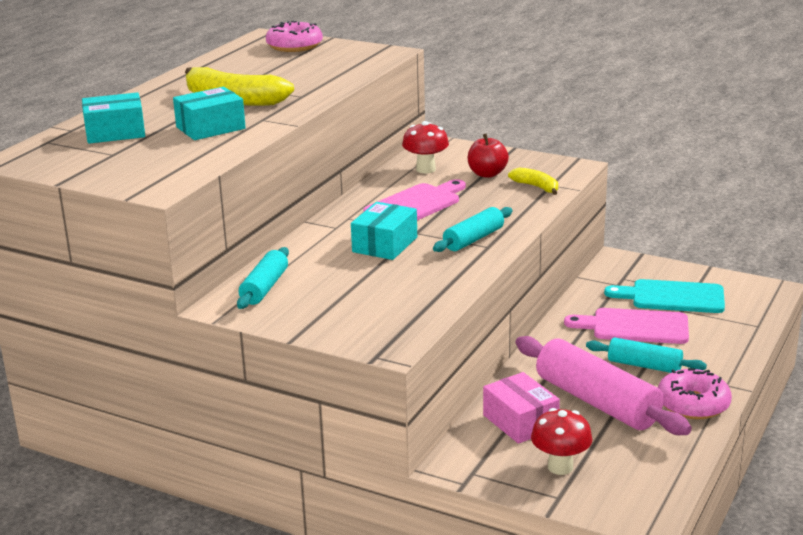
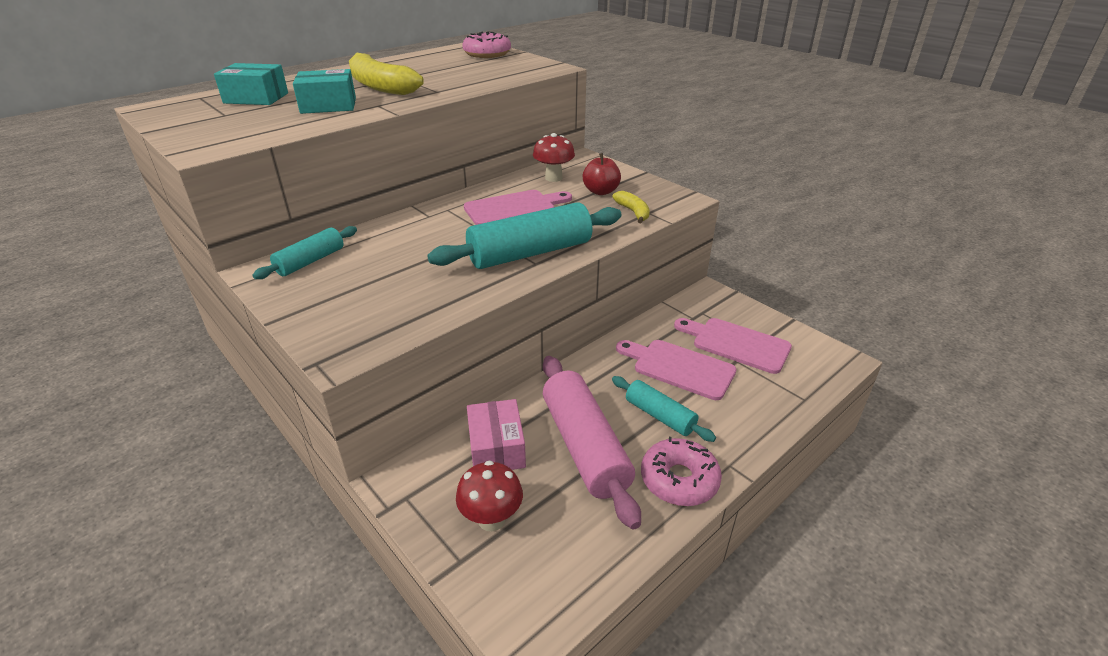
camera: 20 degrees right, 10 degrees up
(385, 244) = (450, 241): turquoise box -> none
(473, 239) = (530, 253): turquoise rolling pin -> turquoise rolling pin, size x1.78
(672, 297) = (736, 344): turquoise cutting board -> pink cutting board

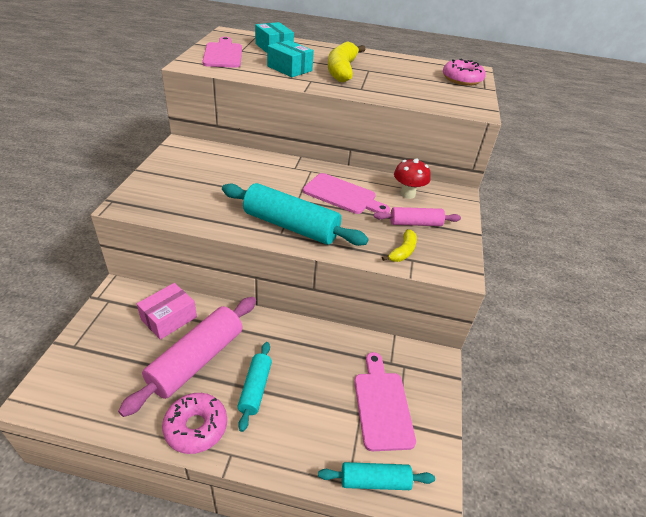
camera: 50 degrees right, 5 degrees up
(310, 261) = (204, 154): turquoise rolling pin -> turquoise rolling pin (374, 481)
(491, 519) = (110, 344): red mushroom -> none
(601, 191) = (415, 223): red apple -> pink rolling pin
(679, 368) = (319, 379): pink cutting board -> pink cutting board (223, 54)

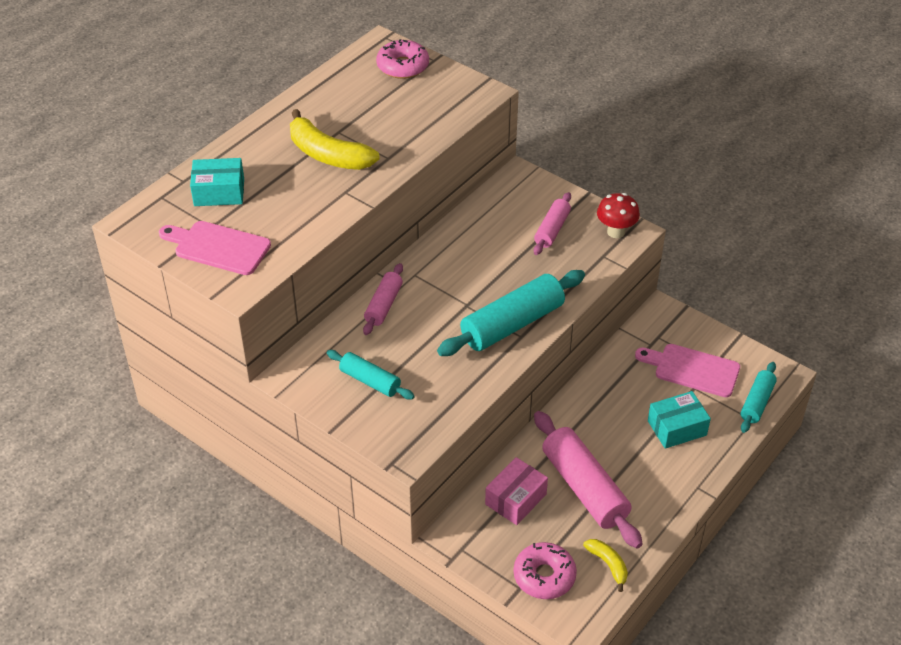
camera: 60 degrees left, 5 degrees up
(169, 318) = (516, 499): pink box -> pink box turned 60 degrees clockwise
(196, 427) = (661, 505): pink donut -> pink donut (544, 576)
(255, 389) = (638, 452): turquoise rolling pin -> turquoise rolling pin (370, 381)
(270, 165) = (384, 305): none -> pink rolling pin
(289, 68) = (299, 198): turquoise box -> turquoise box (677, 428)
(342, 195) = (477, 265): pink cutting board -> none
(403, 251) = (589, 257): yellow banana -> yellow banana (608, 565)
(407, 194) = (500, 213): red mushroom -> red mushroom (616, 232)

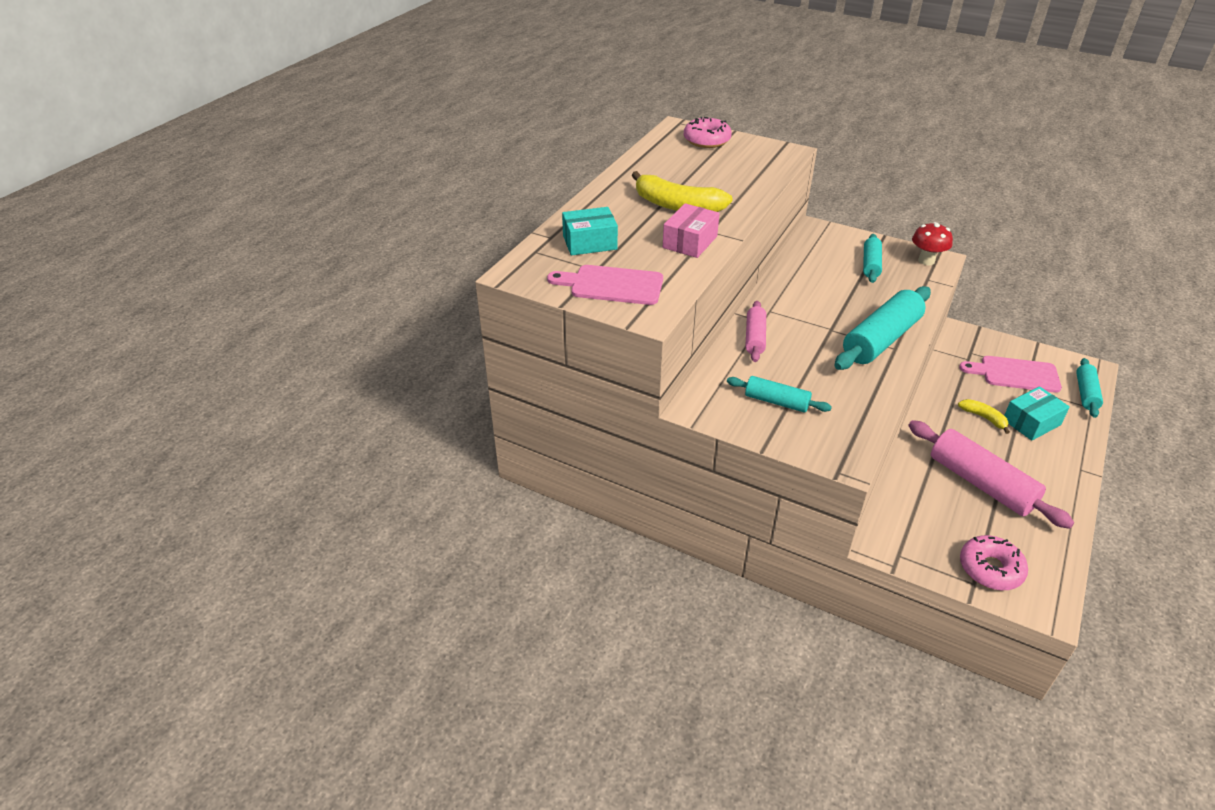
camera: 10 degrees left, 5 degrees down
(516, 499) = (924, 502): pink box -> pink box (690, 242)
(552, 230) = (871, 264): pink rolling pin -> turquoise rolling pin
(608, 565) = (1043, 549): yellow banana -> yellow banana (984, 418)

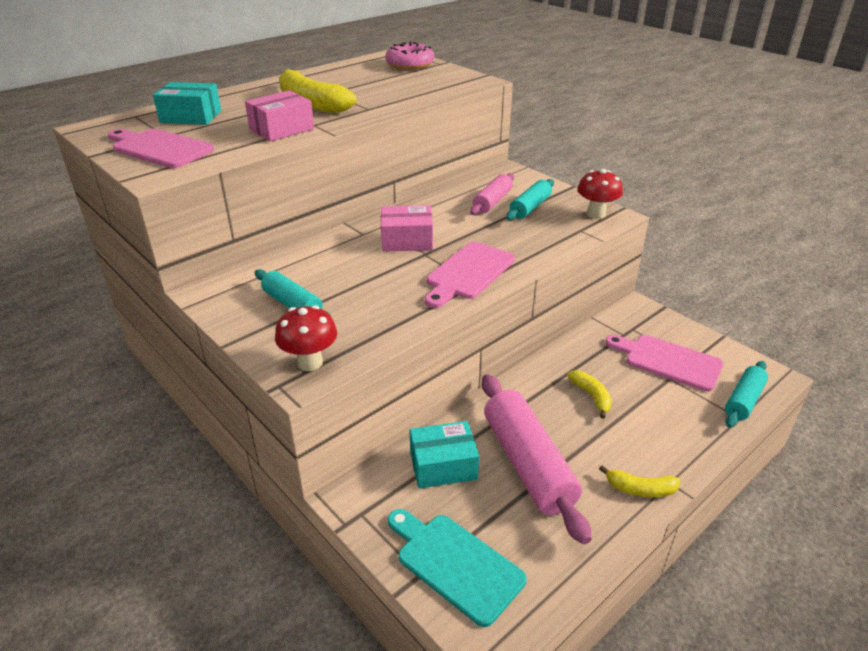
camera: 20 degrees right, 5 degrees down
(755, 338) = (338, 246): pink rolling pin -> pink rolling pin (492, 202)
(805, 319) = (407, 240): none -> pink box
(841, 447) = (310, 362): none -> red mushroom
(881, 340) = (468, 273): turquoise rolling pin -> pink cutting board
(990, 569) = (455, 564): pink donut -> turquoise cutting board
(1031, 422) = (647, 415): turquoise box -> turquoise box (443, 465)
(1066, 480) = (640, 489): none -> yellow banana

